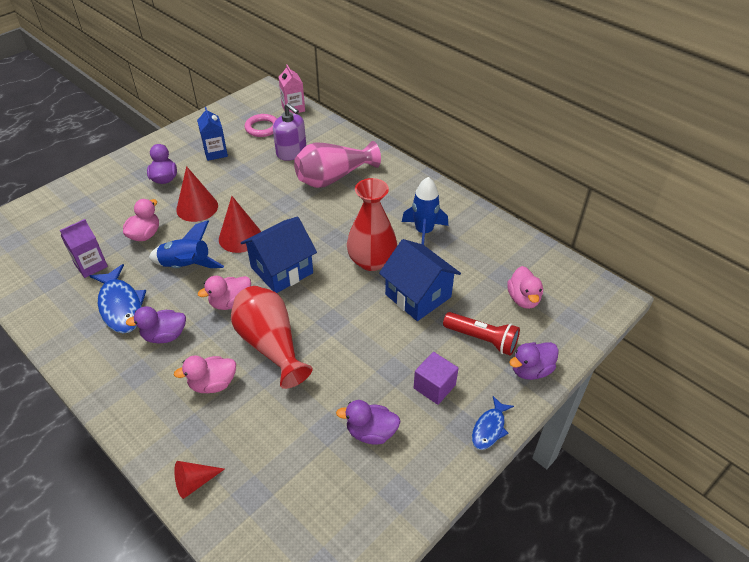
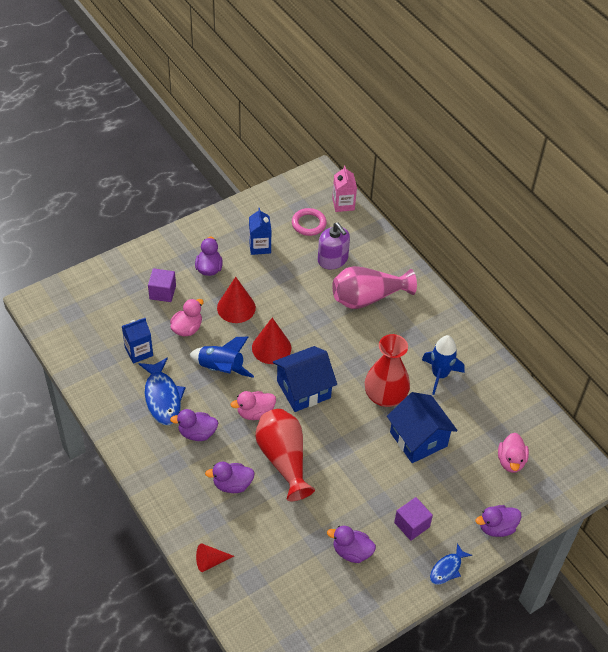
camera: 10 degrees right, 5 degrees up
(91, 265) = (139, 352): purple carton -> blue carton
(115, 206) = (162, 292): none -> purple cube
(213, 384) = (232, 484): pink duck -> purple duck
(482, 339) = (463, 491): red flashlight -> none

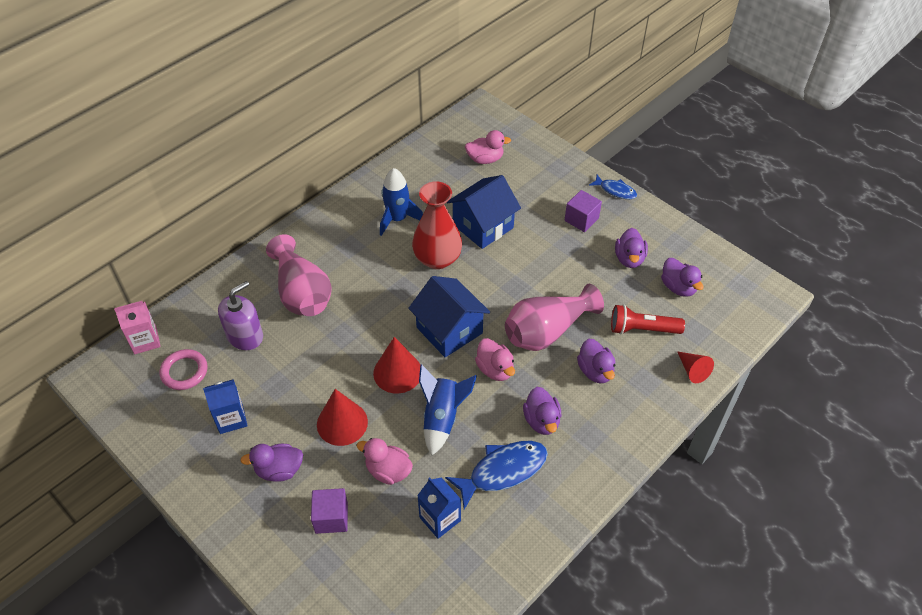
camera: 100 degrees left, 0 degrees up
(265, 535) = (642, 329): none -> red flashlight
(283, 459) = (547, 331): red vase -> pink vase
(496, 527) = (559, 163): purple duck -> purple duck (678, 287)

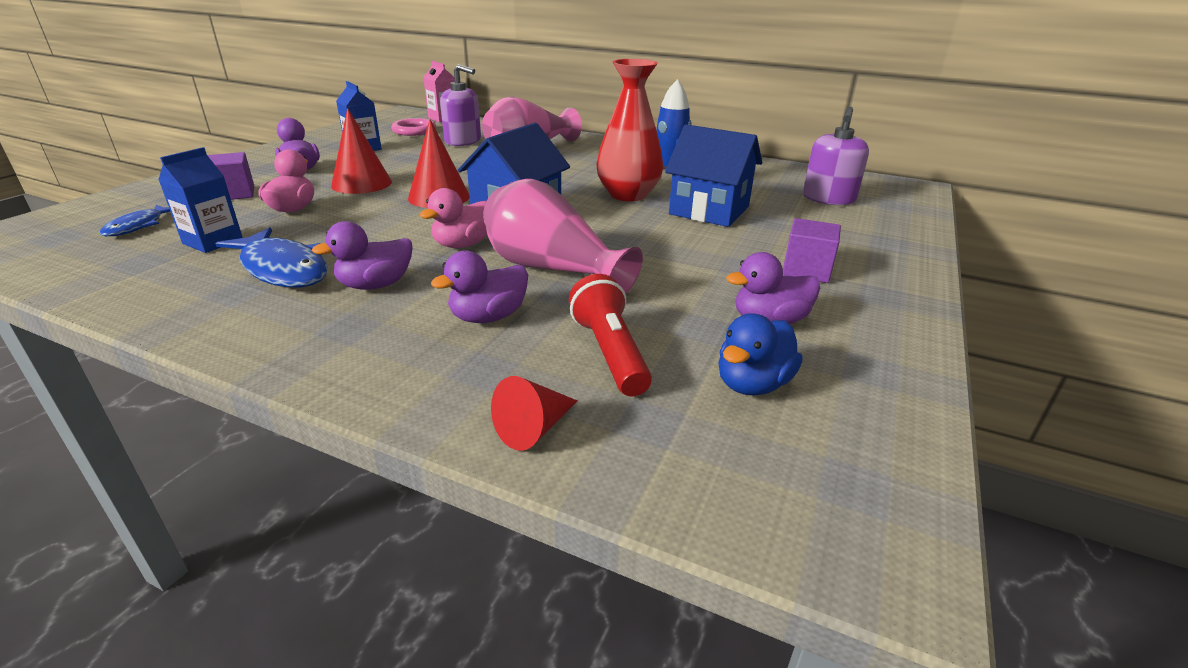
camera: 70 degrees right, 20 degrees down
(442, 418) = (374, 225): blue rocket -> none
(485, 159) = (828, 199): pink duck -> purple soap dispenser
(615, 190) = (913, 291): blue fish -> blue fish (138, 226)
(678, 287) = (752, 384): purple duck -> blue duck

